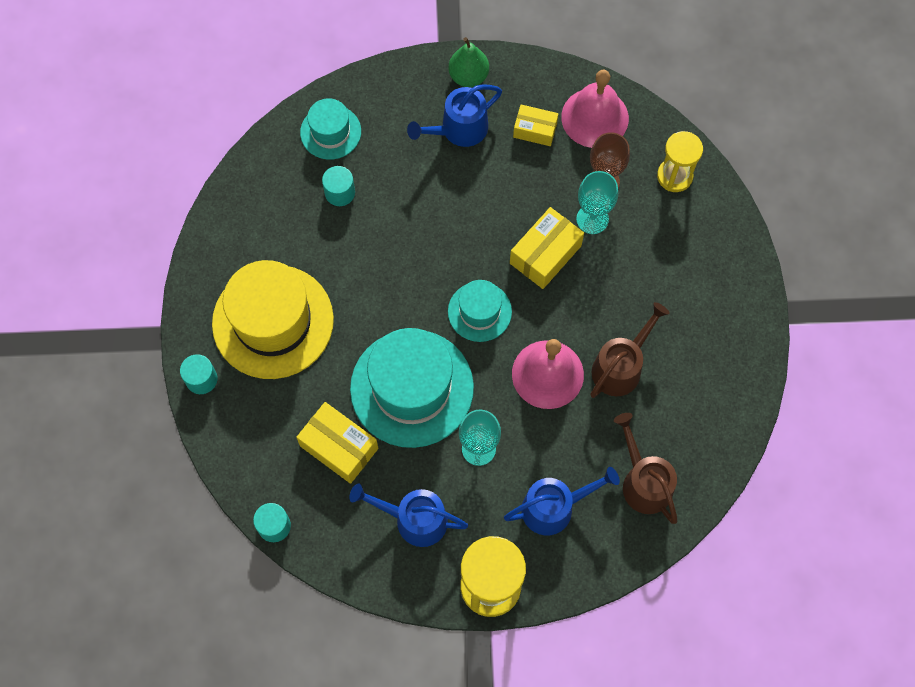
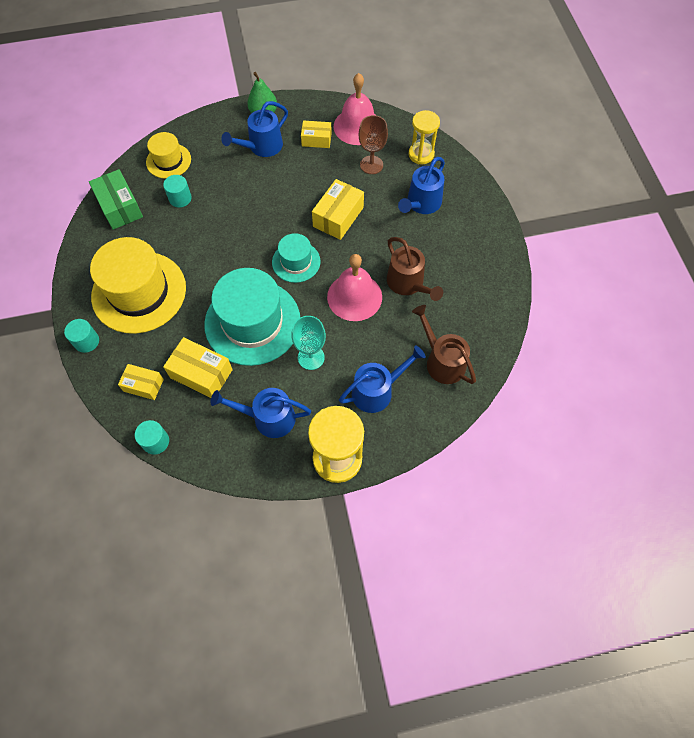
camera: 10 degrees left, 5 degrees down
(259, 193) = (120, 207): none -> green box
(266, 450) = (143, 385): none -> yellow box
(330, 132) = (168, 161): turquoise hat -> yellow hat
(592, 219) = (368, 189): turquoise goblet -> none
(620, 367) = (408, 283): brown watering can -> brown watering can turned 120 degrees clockwise
(661, 252) = (421, 203): none -> blue watering can

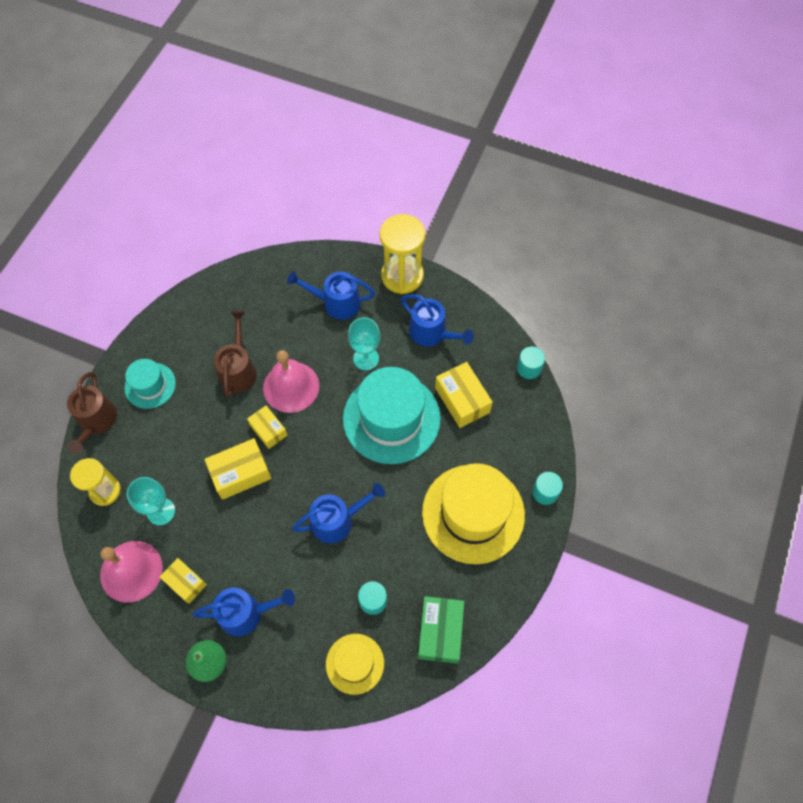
camera: 145 degrees left, 0 degrees up
(143, 385) = (515, 420): yellow box -> yellow box (268, 430)
(296, 262) = (314, 452): turquoise hat -> turquoise hat (150, 385)
(371, 165) = (161, 511): brown goblet -> turquoise goblet
(421, 203) = (156, 436): blue watering can -> blue watering can (337, 520)
(442, 361) = (270, 294): brown watering can -> brown watering can (96, 421)

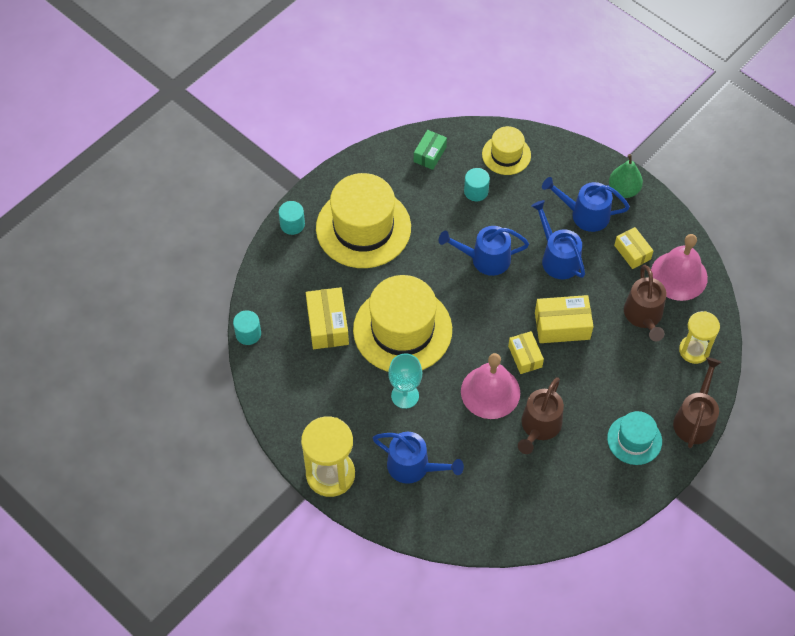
camera: 160 degrees left, 5 degrees down
(161, 511) = (644, 316): turquoise goblet -> brown watering can
(391, 418) = (402, 330): turquoise hat -> yellow hat
(431, 333) = (327, 400): blue watering can -> blue watering can (557, 258)
(440, 632) = (430, 154): green box -> green box, size x0.65

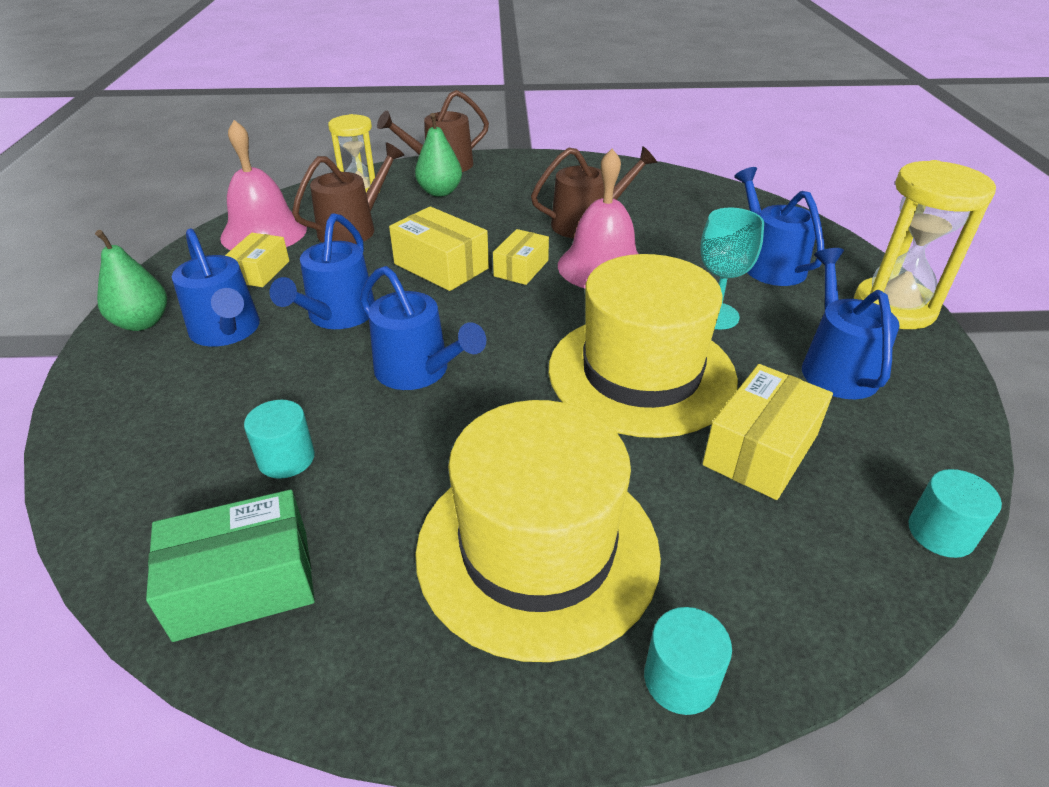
camera: 135 degrees left, 20 degrees down
(330, 400) = (835, 367): none -> blue watering can
(430, 154) = (243, 584): green box -> green box, size x1.54
(506, 155) = (155, 473): yellow hat -> none
(634, 440) = (512, 179): turquoise hat -> none
(653, 388) = (440, 192): none -> green pear

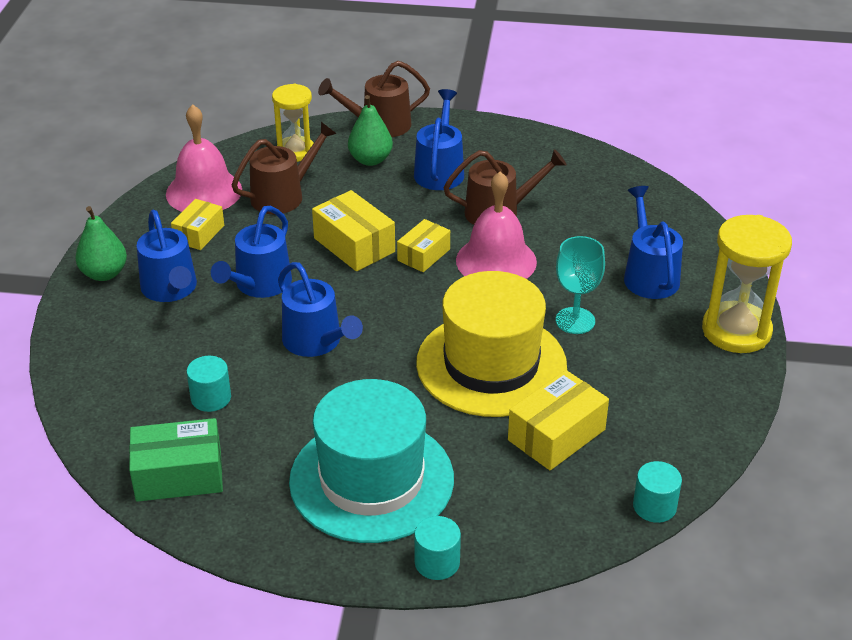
camera: 10 degrees right, 0 degrees up
(537, 549) = (371, 480): yellow hat -> turquoise hat
(835, 367) = (652, 378): blue watering can -> blue watering can (440, 171)

